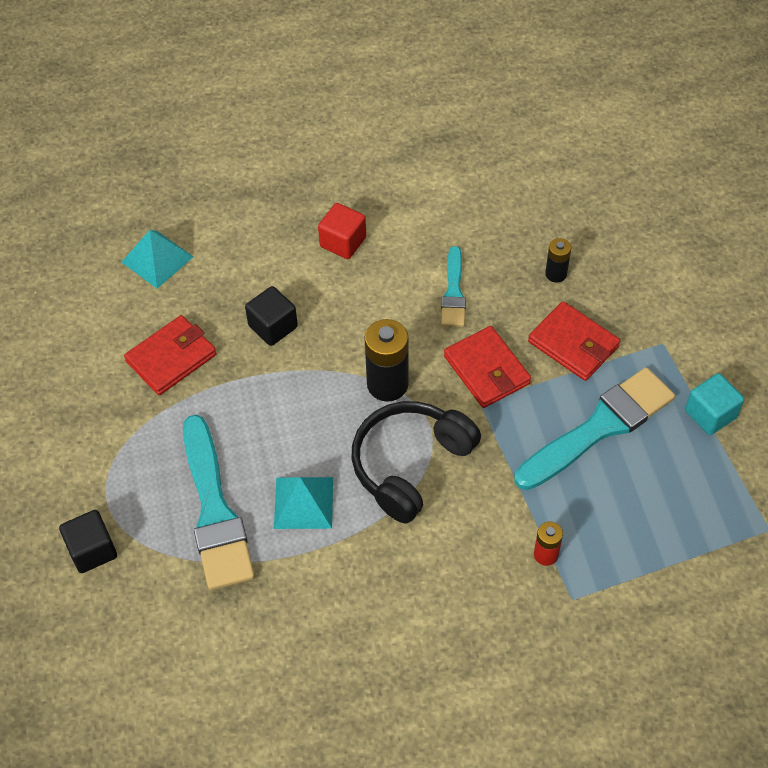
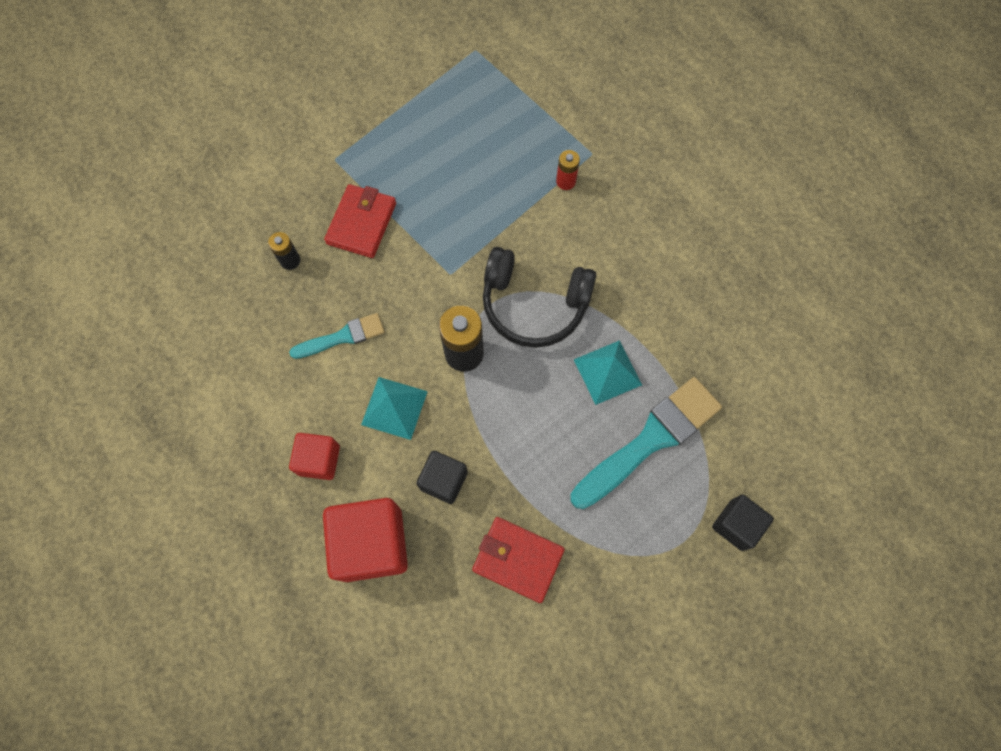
camera: 115 degrees left, 15 degrees up
(157, 259) = (408, 639): turquoise pyramid -> turquoise pyramid (394, 408)
(249, 258) = (371, 543): none -> red cube
(487, 370) = (415, 280): red wallet -> none
(599, 427) = (436, 180): turquoise brush -> none
(710, 414) = (390, 109): turquoise cube -> none

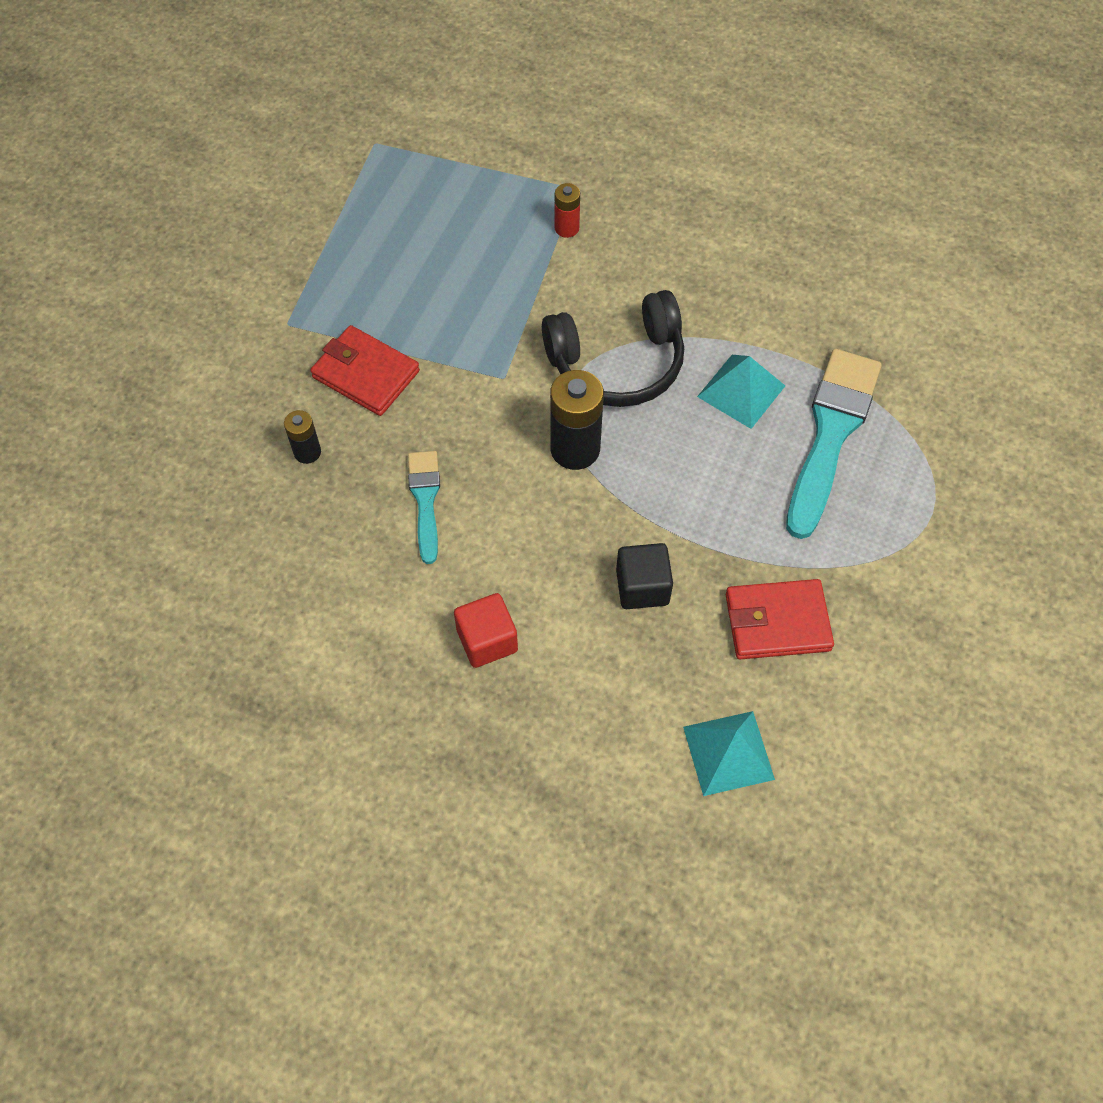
camera: 30 degrees left, 10 degrees down
(342, 337) = (425, 500): turquoise brush -> turquoise brush turned 45 degrees counterclockwise
(361, 223) = (365, 374): red wallet -> red wallet turned 45 degrees counterclockwise
(371, 543) = (607, 693): red cube -> none
(394, 408) = (535, 543): turquoise pyramid -> turquoise pyramid (728, 753)
(736, 525) = (972, 469): black cube -> none

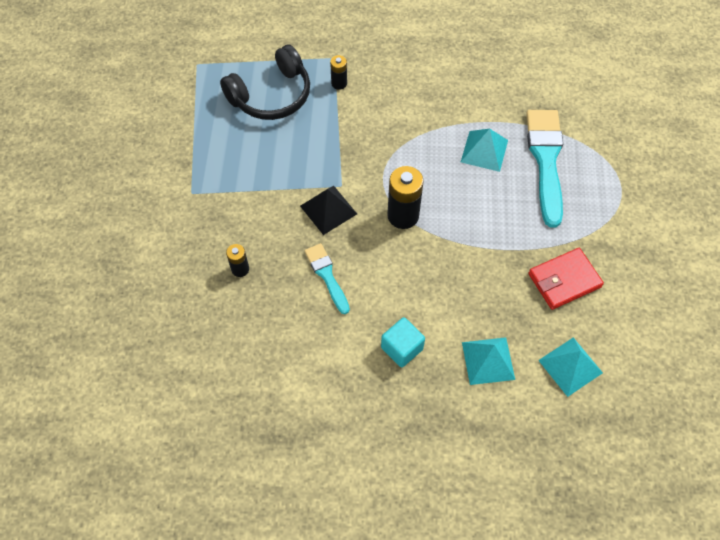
camera: 20 degrees left, 0 degrees up
(365, 374) = (255, 209): red wallet -> none
(469, 406) = (328, 209): none -> black pyramid
(487, 640) = (402, 348): red cube -> turquoise cube
(566, 228) = (339, 83): red battery -> black battery
(606, 701) = (488, 360): none -> turquoise pyramid
(617, 363) = (405, 156): black headphones -> black headphones (271, 95)
(642, 587) = (478, 285): black cube -> none

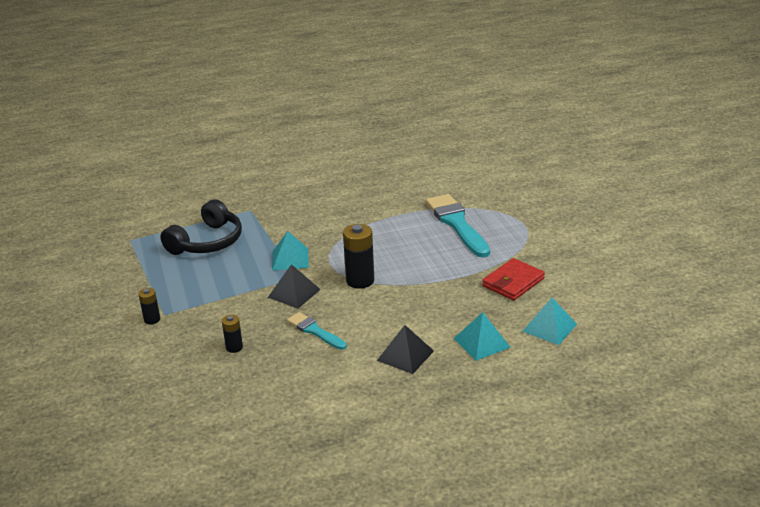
camera: 20 degrees left, 30 degrees down
(339, 83) = (262, 222): black battery -> black battery (152, 319)
(402, 348) = (405, 355): turquoise cube -> black pyramid
(484, 151) = (405, 230): turquoise pyramid -> turquoise pyramid (290, 259)

